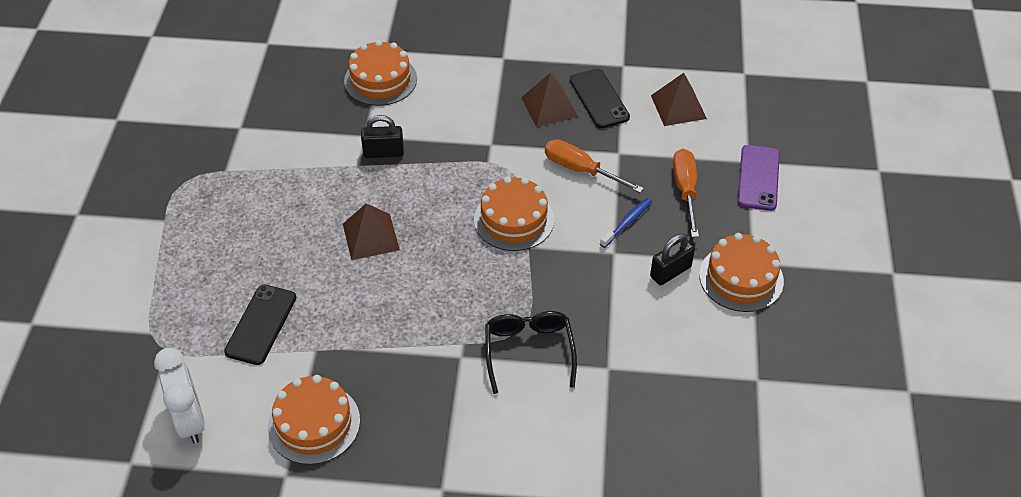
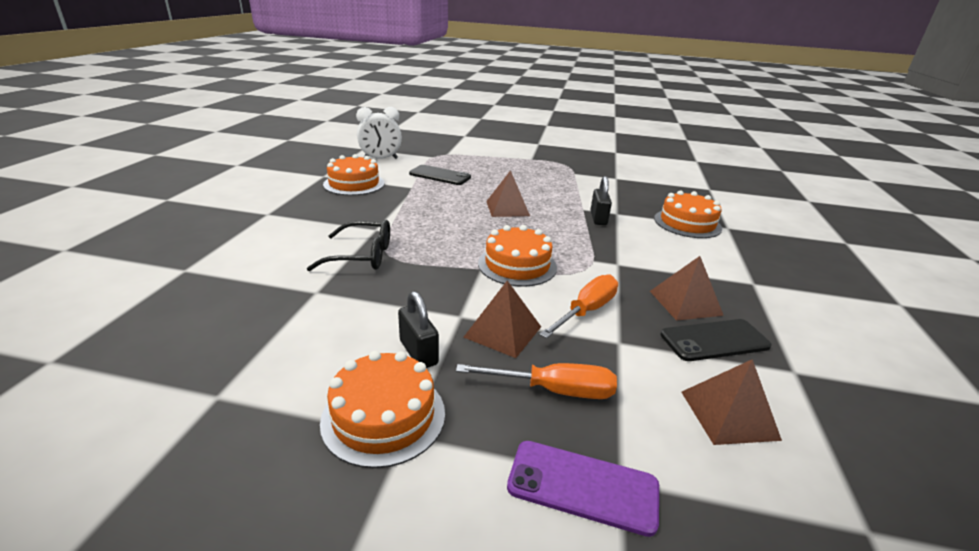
camera: 95 degrees right, 20 degrees down
(627, 222) = (503, 331): blue toothbrush -> brown pyramid

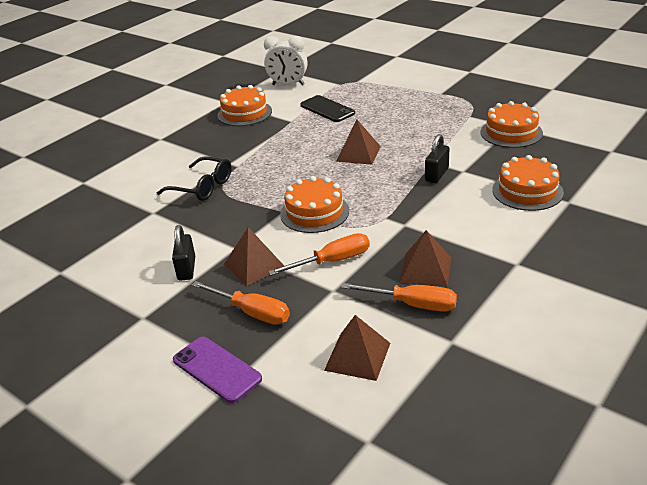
camera: 30 degrees right, 5 degrees up
(384, 416) = (138, 304): orange cake -> orange cake (511, 132)
(714, 340) = (412, 304): black phone -> orange screwdriver

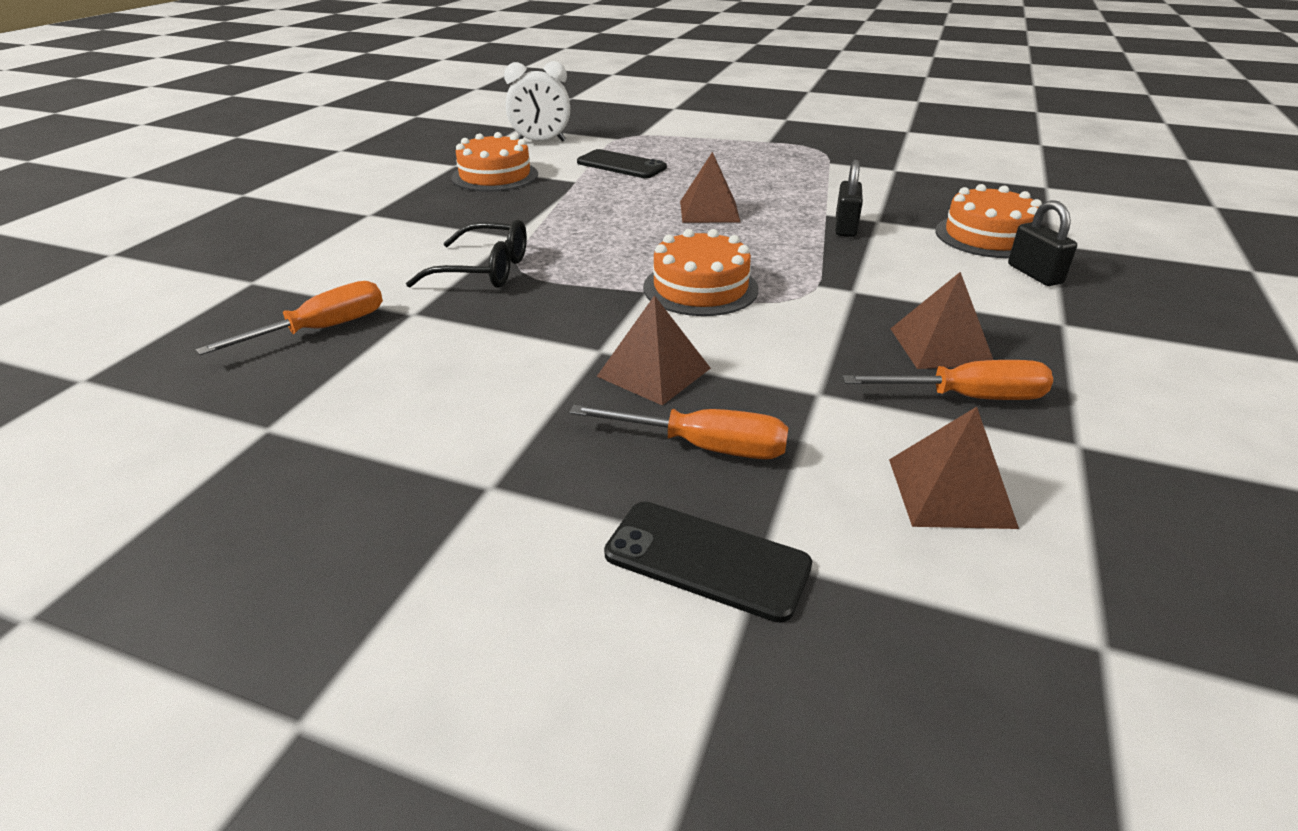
camera: 20 degrees left, 0 degrees up
(186, 269) = (531, 392): black padlock -> black padlock (1034, 274)
(217, 369) = (707, 560): purple phone -> black phone
(332, 261) = (784, 351): orange screwdriver -> orange screwdriver (321, 329)
(511, 132) = (901, 176): orange cake -> none

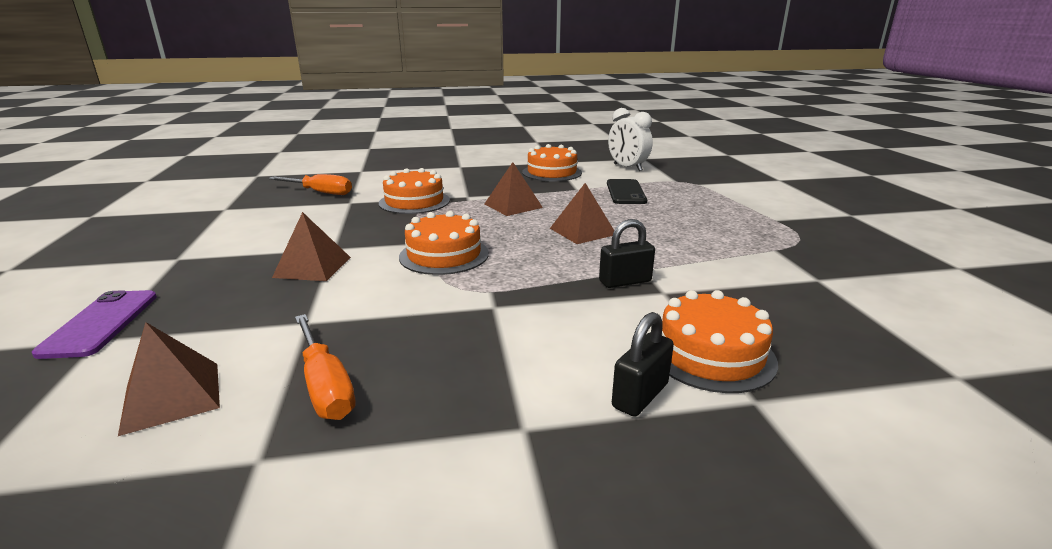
camera: 60 degrees right, 10 degrees down
(484, 270) = (414, 202): black glasses -> orange cake
(704, 447) = (224, 299): orange screwdriver -> none
(707, 560) = (101, 323): black phone -> purple phone
(940, 346) = (416, 360): brown pyramid -> brown pyramid (513, 205)

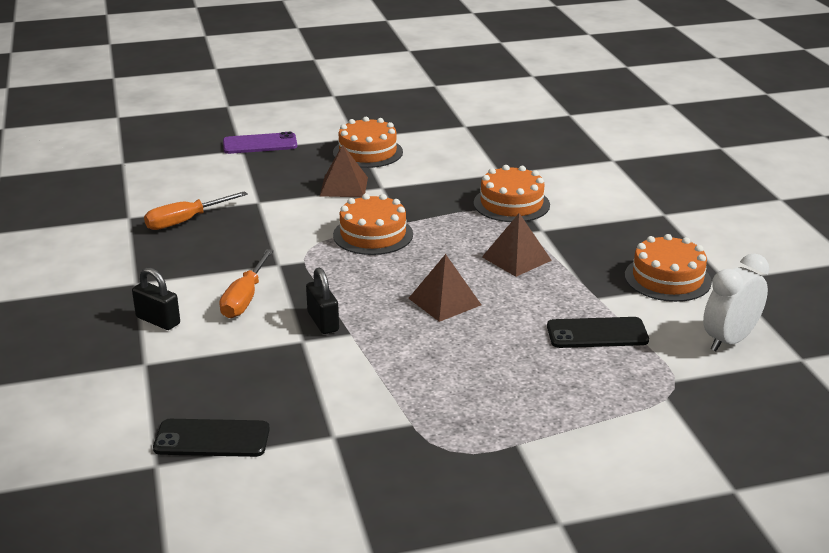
camera: 85 degrees right, 5 degrees up
(172, 396) = (182, 184): brown pyramid -> none
(320, 192) = (524, 154): orange screwdriver -> orange screwdriver (245, 298)
(710, 354) = (202, 353): orange cake -> orange cake (367, 152)
(877, 340) = (212, 439): none -> black phone

